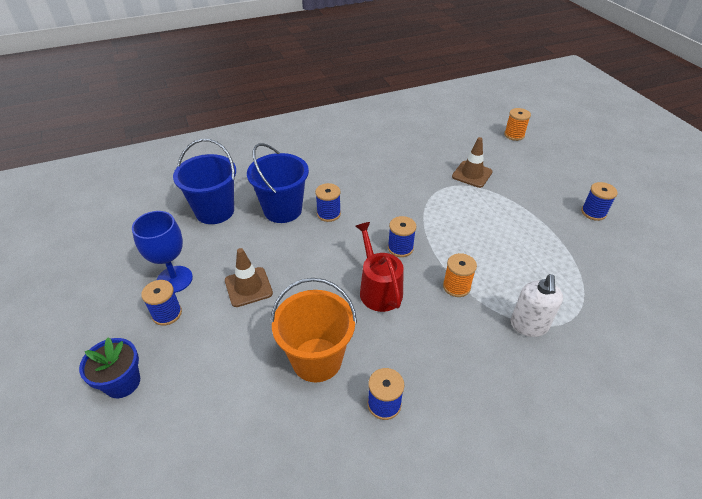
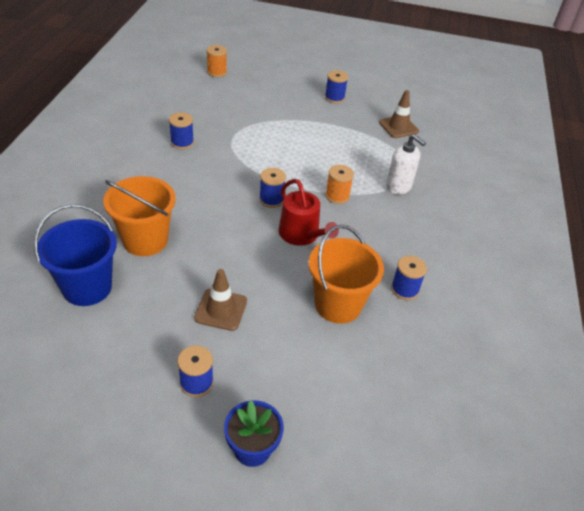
camera: 60 degrees left, 0 degrees up
(174, 279) = (155, 359): blue goblet -> none
(282, 210) = (145, 240): blue bucket -> orange bucket
(328, 214) = (186, 215): blue spool -> blue spool (182, 142)
(378, 289) = (301, 235): red watering can -> red watering can turned 135 degrees counterclockwise
(472, 174) = (234, 118): brown traffic cone -> brown traffic cone (398, 127)

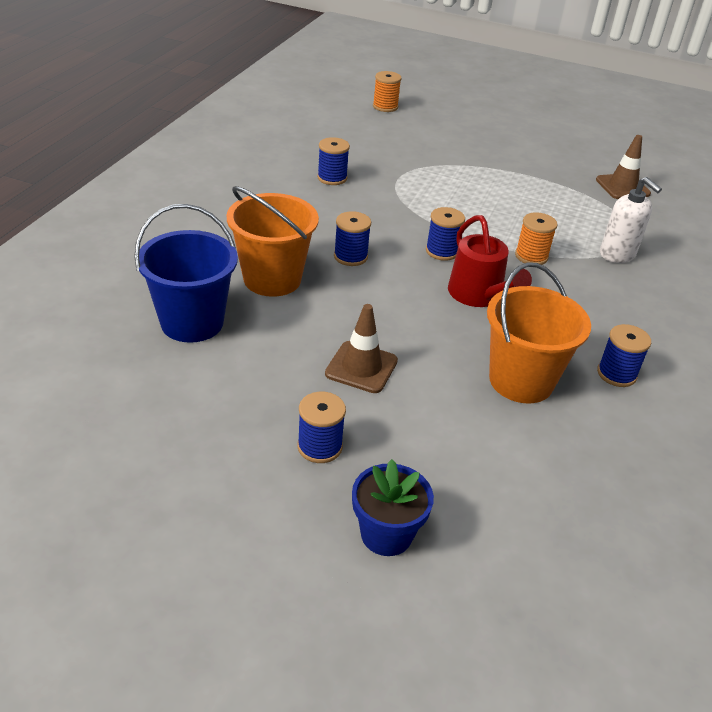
camera: 10 degrees right, 5 degrees down
(334, 98) = (537, 147): blue spool -> blue spool (350, 256)

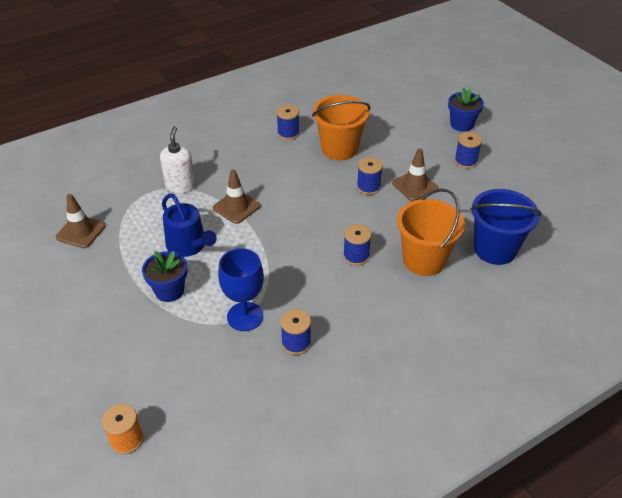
camera: 140 degrees left, 5 degrees up
(395, 180) = (245, 316): none -> blue goblet
(442, 251) = (289, 234): blue spool -> blue spool (368, 187)
(478, 295) = (304, 197): red watering can -> none
(480, 175) = (169, 291): none -> blue flower pot
(519, 209) = (189, 245): none -> blue watering can
(531, 256) = (236, 207): orange spool -> brown traffic cone

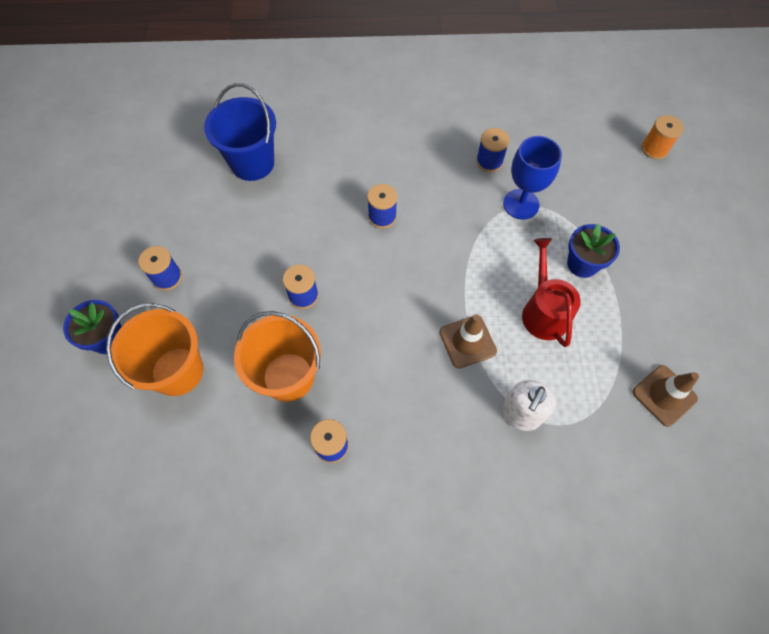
camera: 150 degrees left, 20 degrees up
(189, 245) = (543, 311): blue watering can -> red watering can
(415, 186) = (253, 271): brown traffic cone -> none
(424, 260) = (324, 183): orange bucket -> orange bucket (177, 371)

